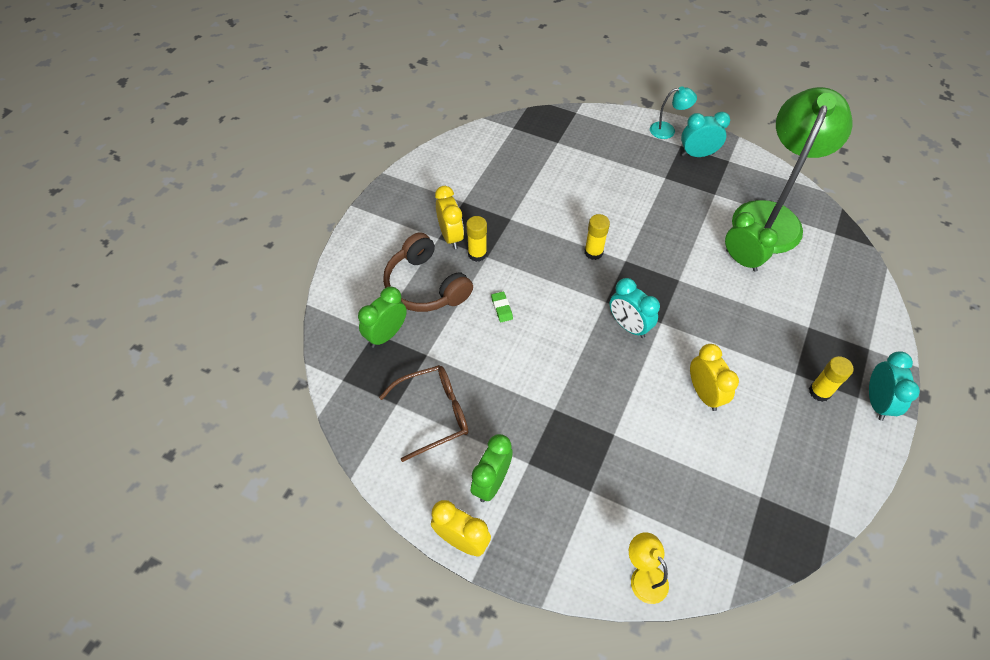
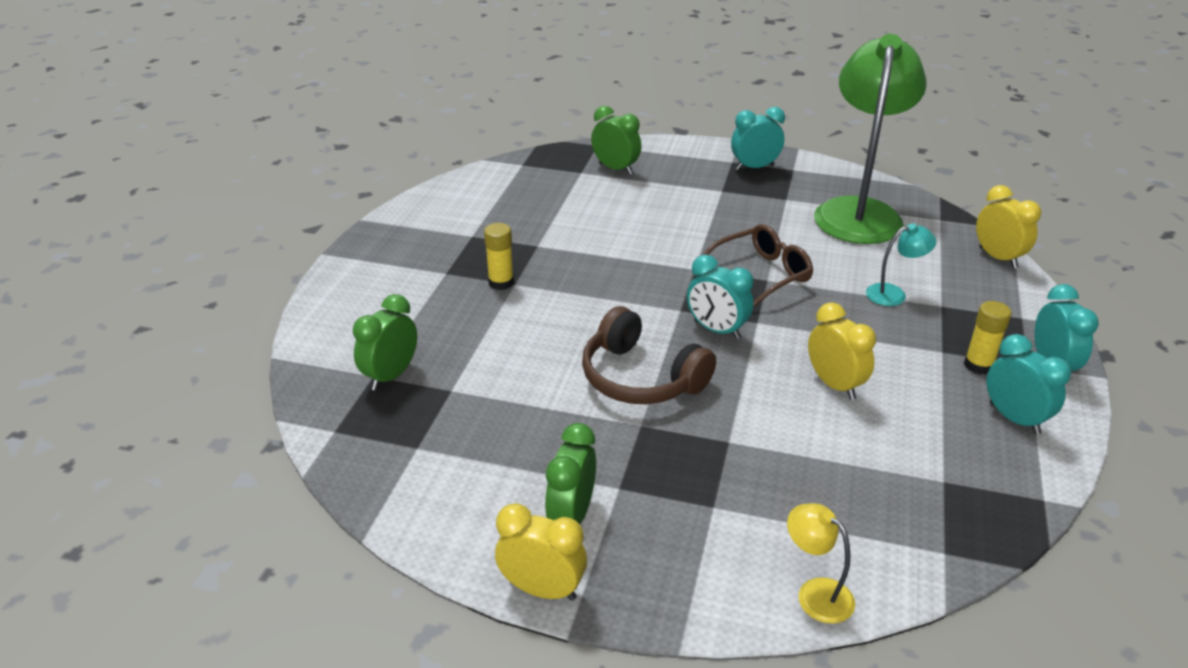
camera: 10 degrees left, 20 degrees down
(425, 286) = (437, 320): brown headphones -> brown headphones (641, 378)
(433, 414) = (473, 451): brown glasses -> brown glasses (761, 275)
(450, 236) = (462, 269): yellow clock -> yellow clock (997, 257)
(502, 308) = (545, 331): green eraser -> none
(593, 252) = (652, 265): yellow glue stick -> none
(668, 130) = (712, 150): turquoise lamp -> turquoise lamp (893, 294)
(741, 260) = (837, 254): green clock -> green clock (615, 169)
(831, 448) = (1014, 418): none -> turquoise clock

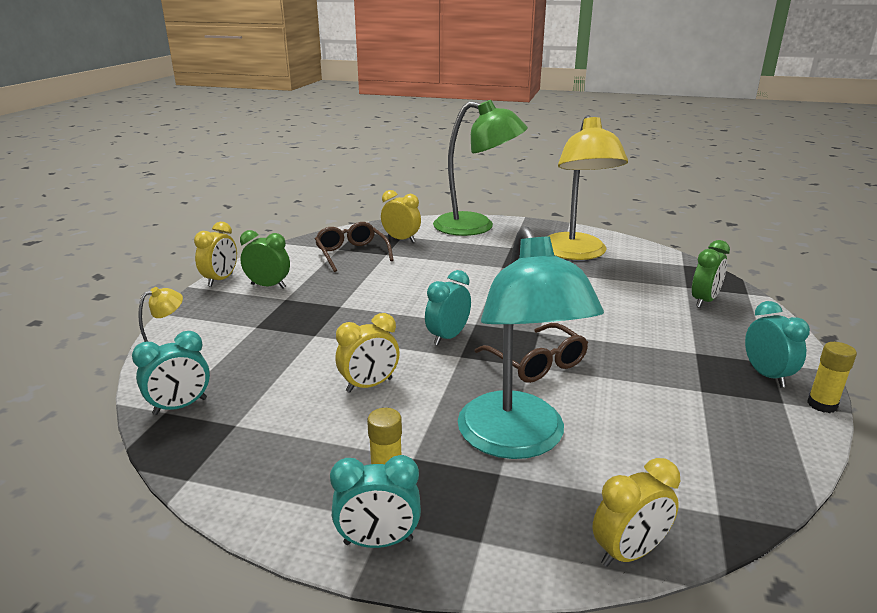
camera: 90 degrees right, 10 degrees down
(391, 376) = (401, 240): green clock -> yellow clock
(444, 429) = (351, 254): none -> brown glasses
(478, 225) = (576, 253): none -> yellow lamp
(501, 282) = (502, 262): yellow glue stick -> yellow glue stick (822, 405)
(641, 378) = (390, 307): brown headphones -> none
(859, 212) = (699, 440): green lamp -> green lamp (476, 226)
(893, 294) = (517, 440): turquoise lamp -> turquoise lamp, size x2.49
(1014, 418) = (298, 486): turquoise clock -> turquoise clock (180, 406)

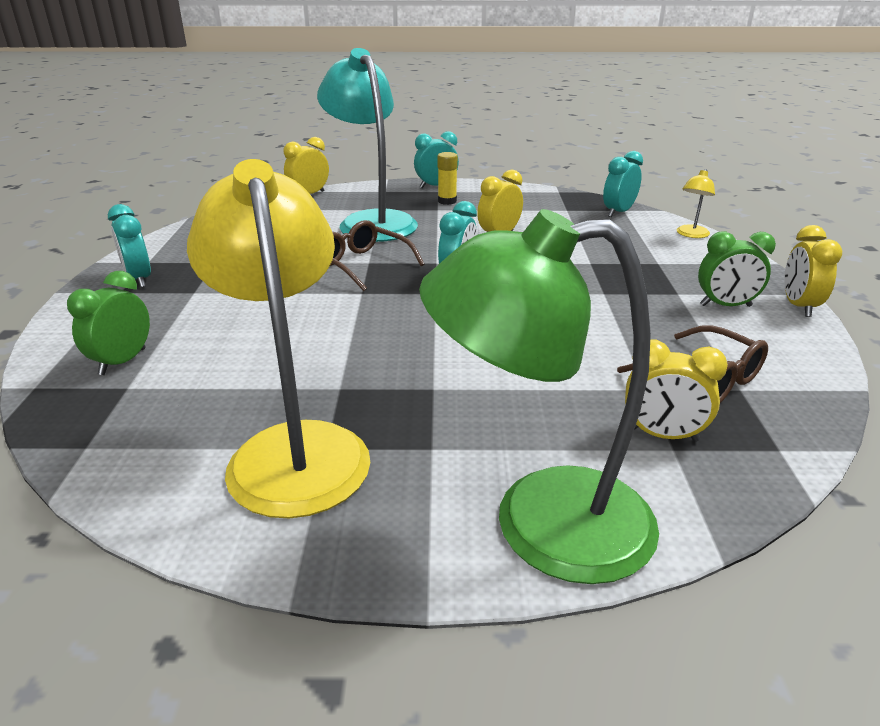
camera: 165 degrees right, 5 degrees up
(822, 405) = (114, 263): yellow glue stick -> none

